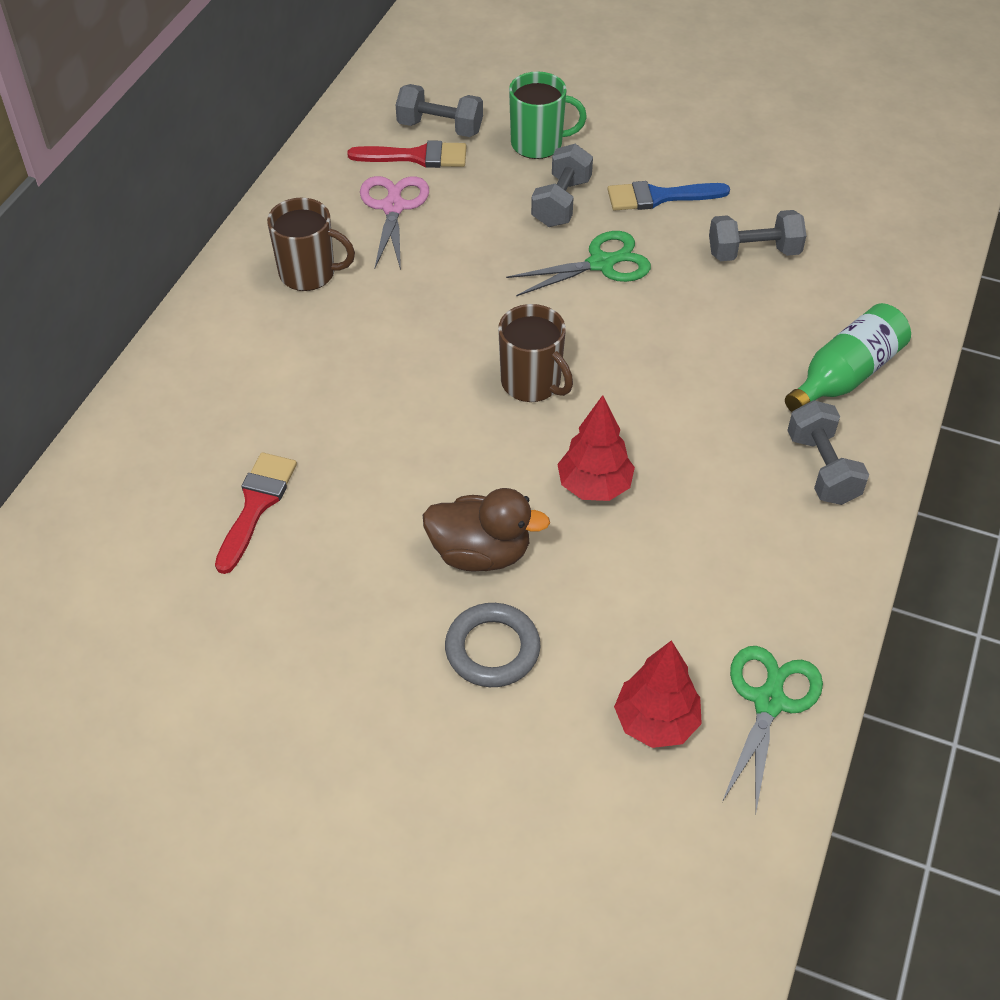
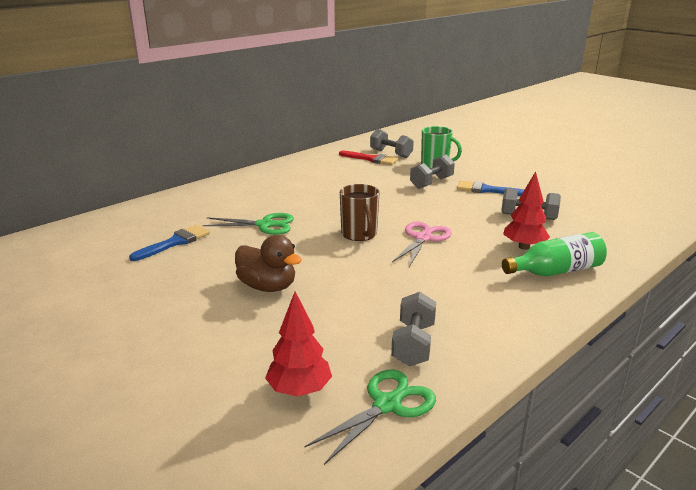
camera: 25 degrees right, 25 degrees down
(256, 506) = (174, 242): red brush -> blue brush
(309, 273) = (284, 181): brown mug -> none
(393, 207) = (345, 170): pink scissors -> pink scissors (423, 238)
(492, 649) = (233, 326): grey ring -> none
(594, 486) = (358, 278): red tree -> red tree (524, 247)
(601, 264) = (435, 204): green scissors -> green scissors (264, 225)
(822, 468) = (511, 305): grey dumbbell -> grey dumbbell (413, 344)

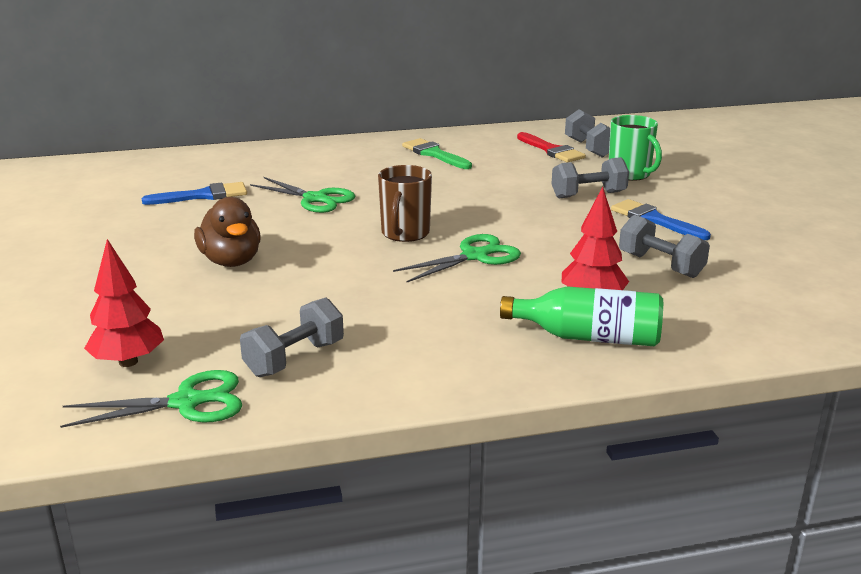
camera: 30 degrees right, 0 degrees up
(302, 176) = (434, 154): none -> green brush
(423, 238) = (475, 256): pink scissors -> green scissors

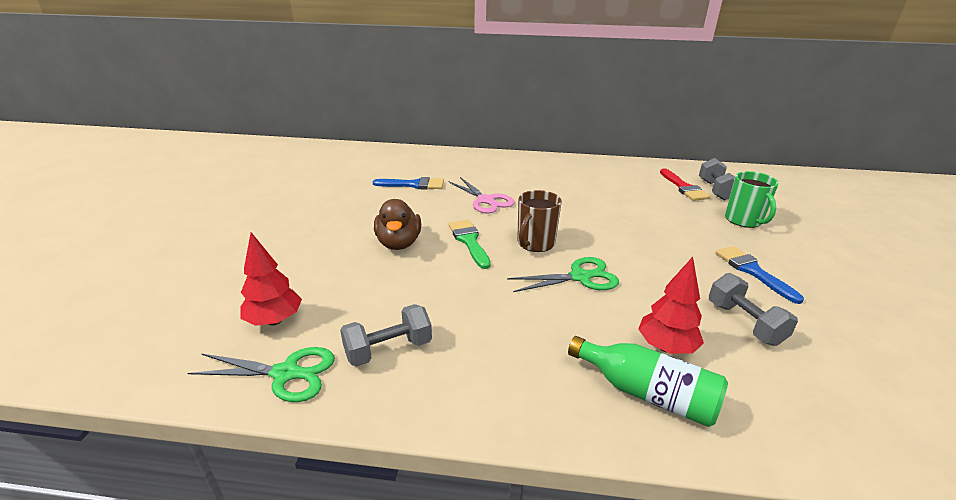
camera: 20 degrees right, 5 degrees up
(315, 199) = (486, 200): green scissors -> pink scissors
(434, 154) = (590, 177): green brush -> green brush (469, 241)
(588, 195) = (700, 234): grey dumbbell -> none

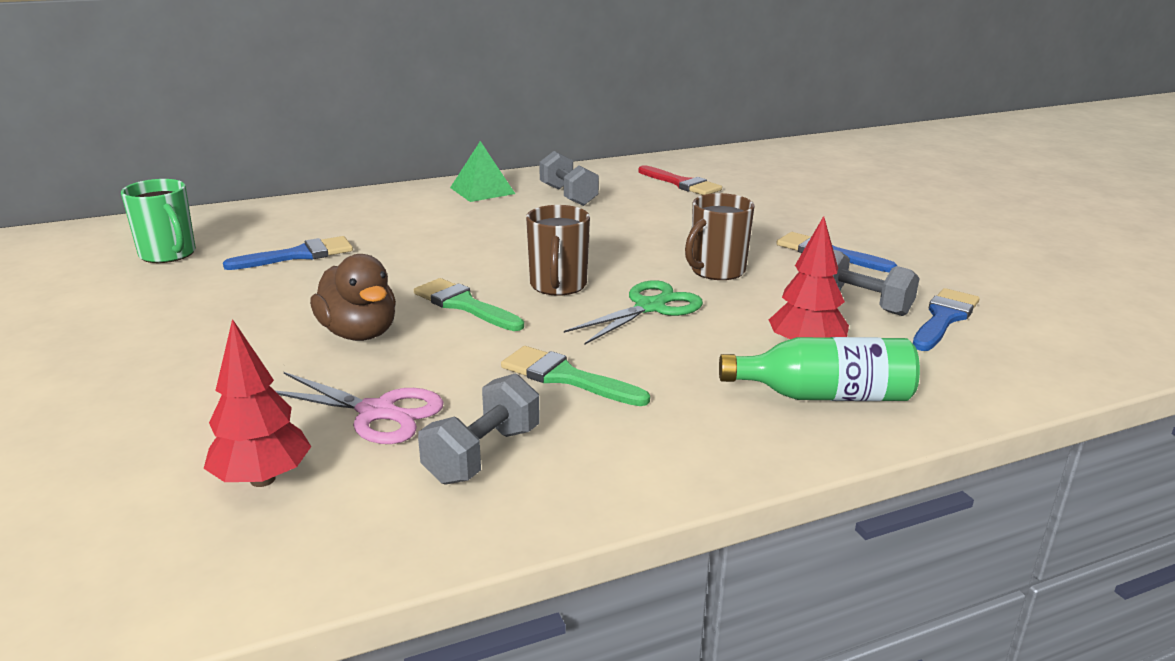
camera: 30 degrees left, 5 degrees down
(286, 374) = (359, 530): green scissors -> none
(482, 312) = (566, 377): none -> green brush
(486, 200) = (437, 251): pink scissors -> pink scissors (376, 412)
(547, 165) = (482, 190): none -> green pyramid
(651, 262) = (716, 271): none -> brown mug
(716, 190) = (720, 179): grey dumbbell -> grey dumbbell (568, 196)
(744, 220) = (777, 205): green mug -> green mug (168, 254)
(811, 360) = (944, 318): none -> blue brush

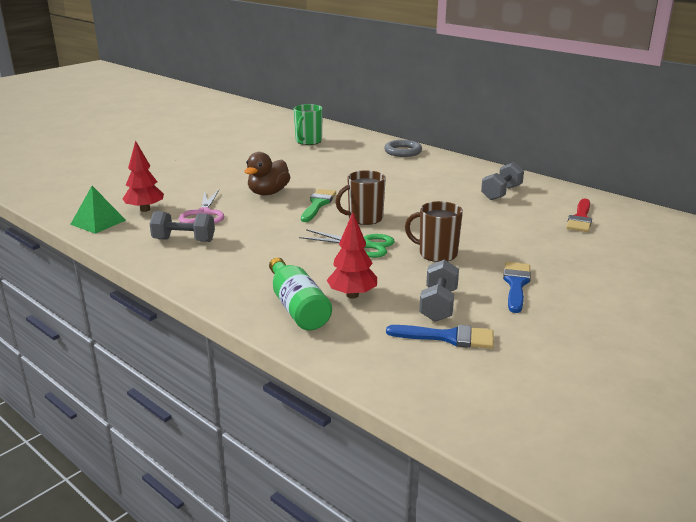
camera: 65 degrees right, 0 degrees up
(298, 255) = (334, 161): blue brush -> none
(340, 207) = (403, 151): none -> grey ring
(482, 190) = (474, 172): green pyramid -> green pyramid (98, 222)
(566, 377) = (263, 241): green brush -> none

